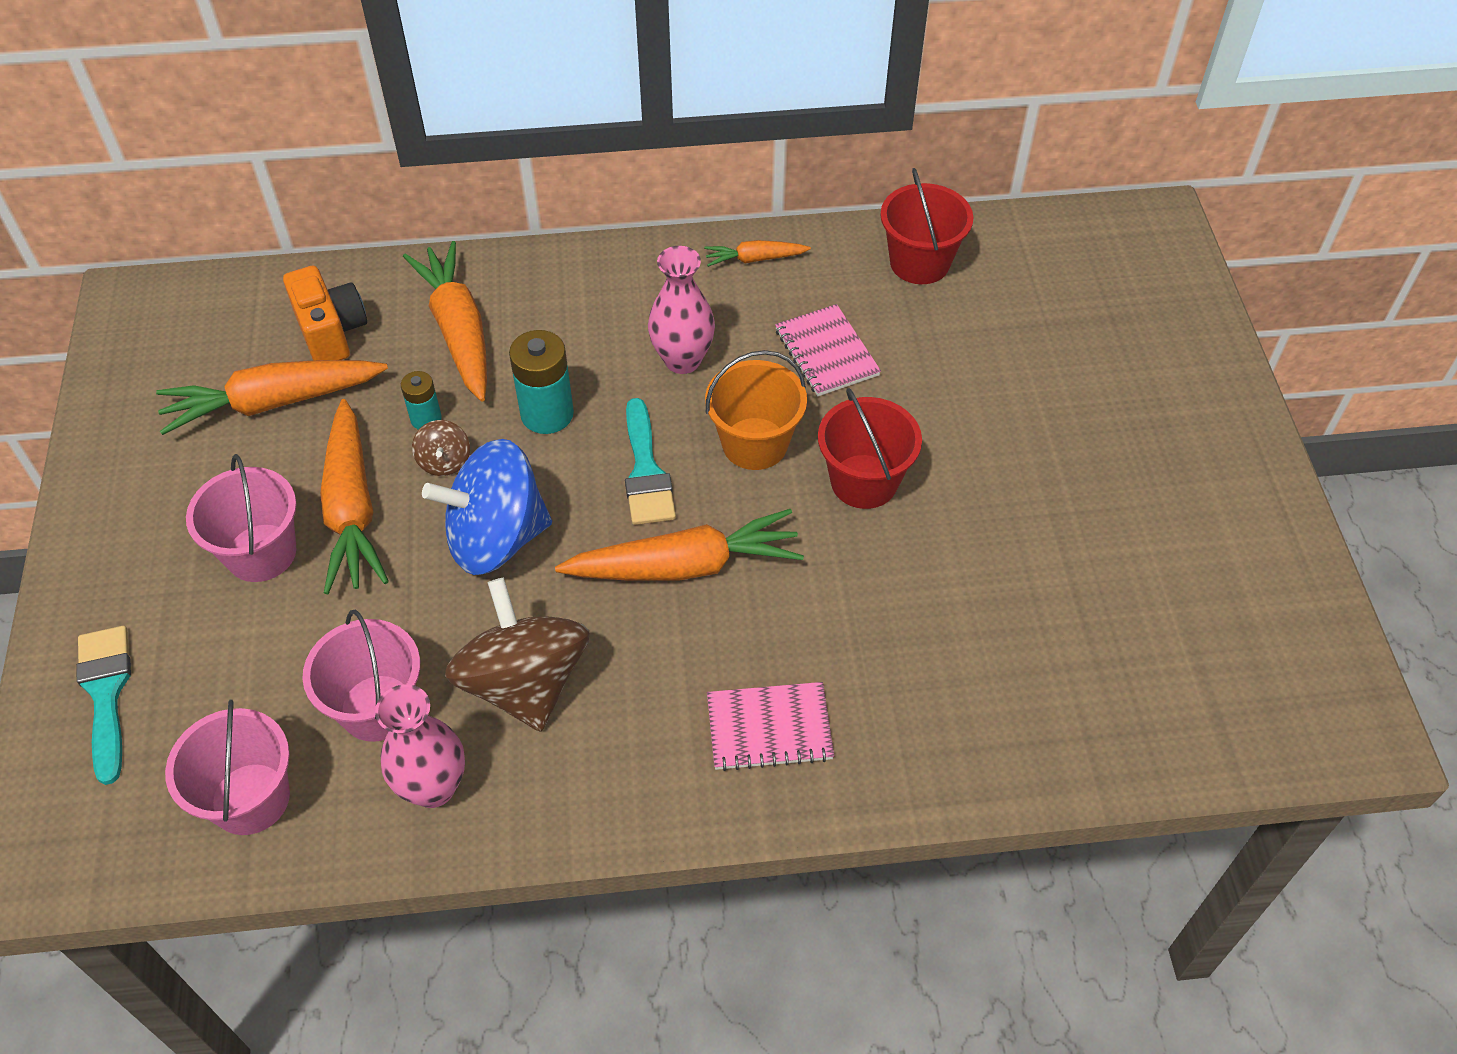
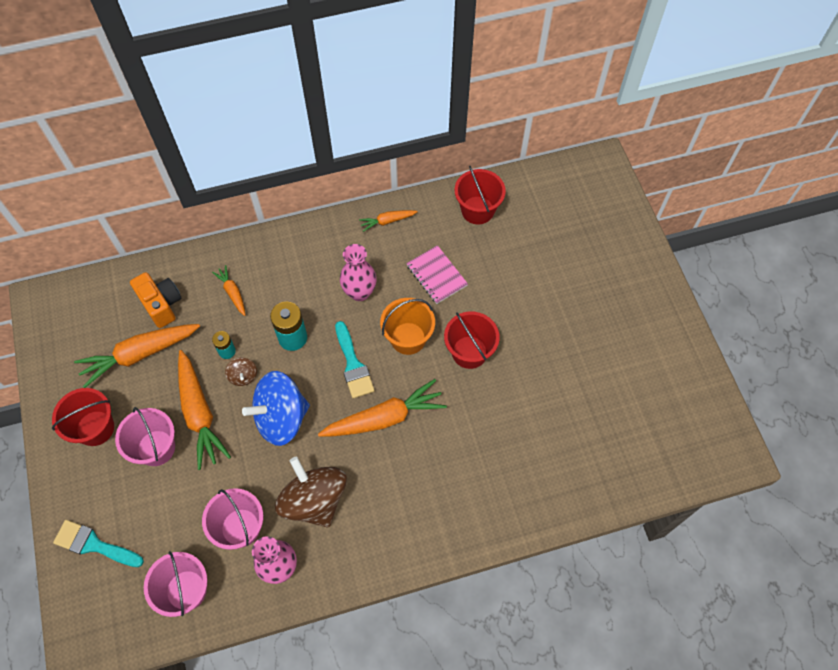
camera: 10 degrees left, 10 degrees up
(106, 693) = (94, 544): turquoise brush -> turquoise brush turned 45 degrees counterclockwise
(164, 505) = (95, 428): none -> red bucket
(458, 331) = (232, 293): orange carrot -> orange carrot, size x0.51
(769, 728) = (444, 504): pink notebook -> none

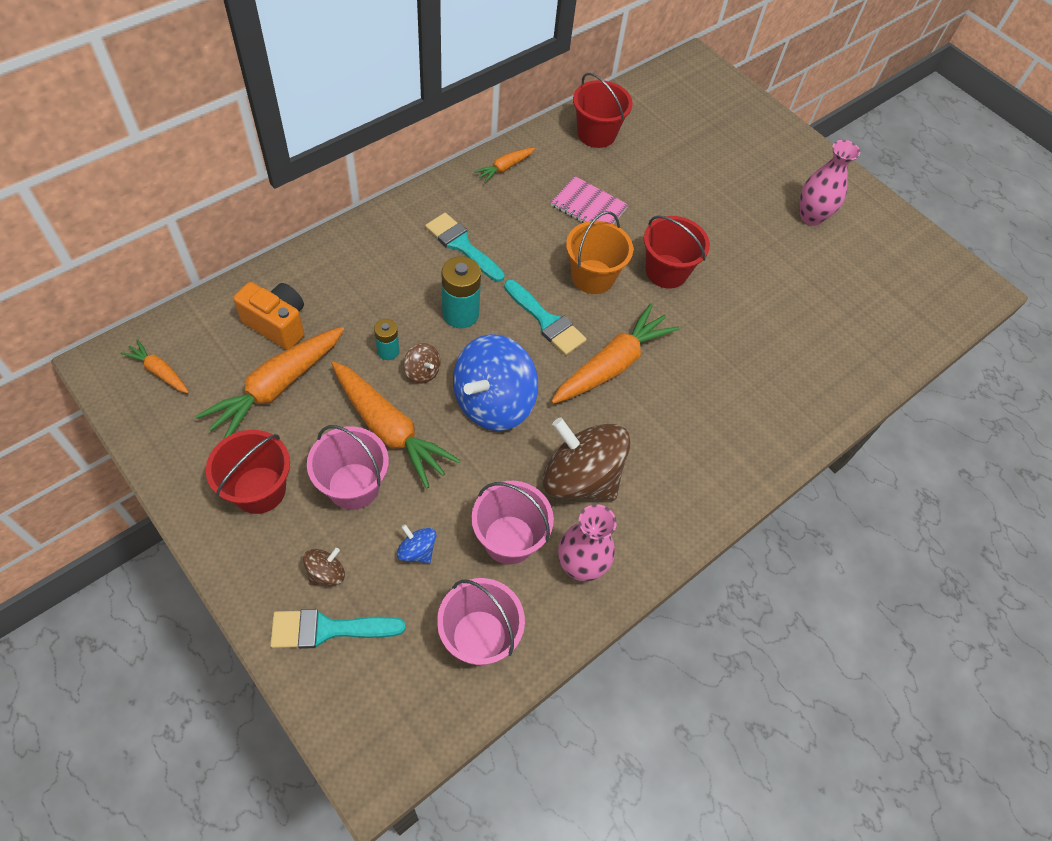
camera: 30 degrees left, 5 degrees down
(110, 504) = (326, 573): none -> brown spinning top
(175, 511) = (417, 550): none -> blue spinning top
(232, 293) = (361, 287): orange carrot -> orange carrot (159, 371)
(321, 280) = (462, 245): none -> turquoise brush
(359, 292) = (513, 246): pink vase -> pink vase (811, 217)

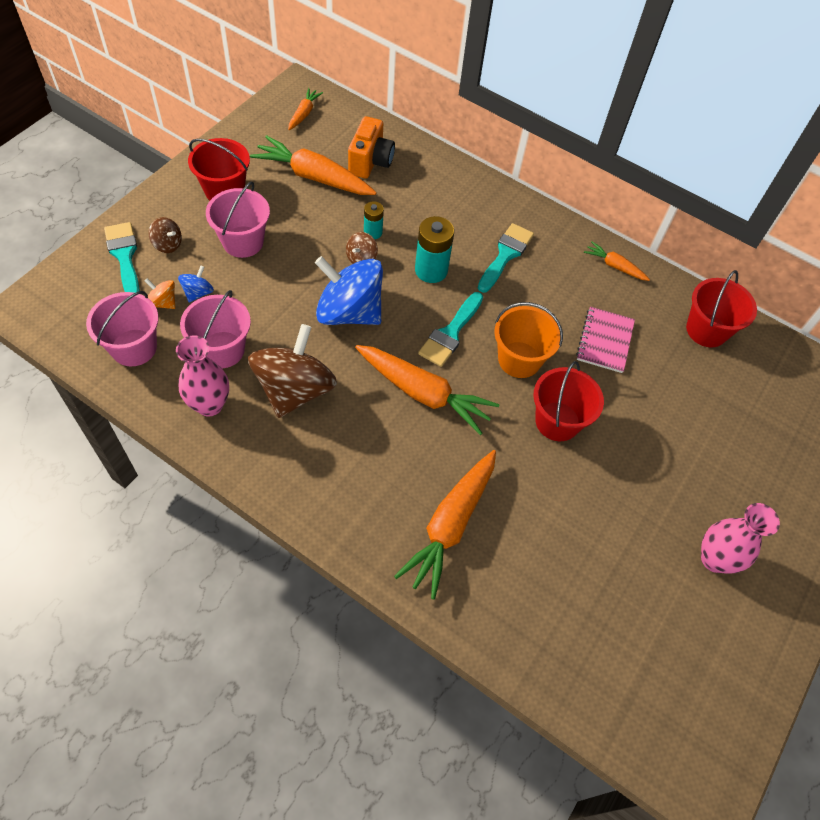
camera: 75 degrees right, 0 degrees up
(389, 429) = (300, 250): orange carrot -> orange carrot (450, 525)
(420, 593) = (163, 302): none -> orange spinning top

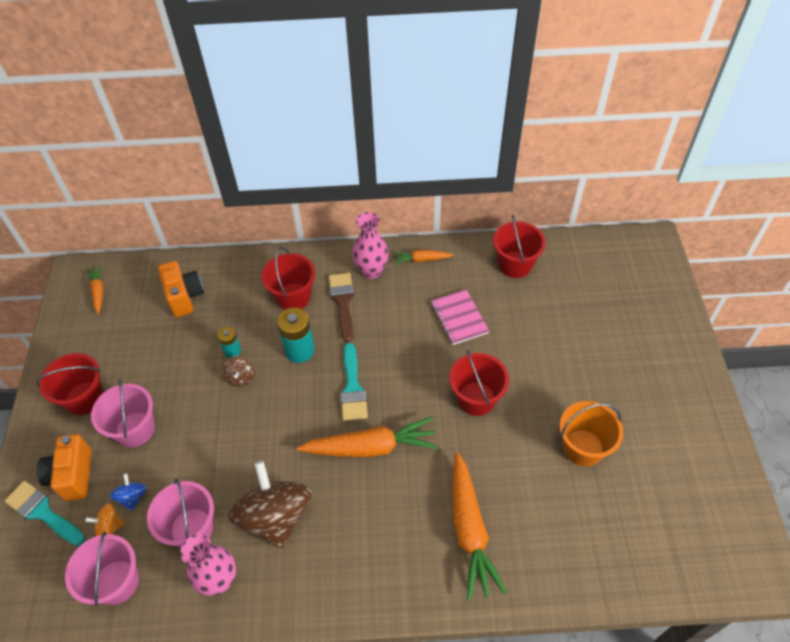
camera: 30 degrees left, 5 degrees down
(168, 244) = (72, 476): brown spinning top -> orange camera
(314, 177) = (149, 338): orange carrot -> none
(349, 312) = (266, 425): blue spinning top -> none
(464, 222) = (293, 297): none -> red bucket
(505, 255) = (343, 302): turquoise brush -> brown brush
(519, 360) = (415, 373): orange bucket -> orange bucket (583, 447)
(714, 559) = (645, 418): pink vase -> pink vase (371, 271)

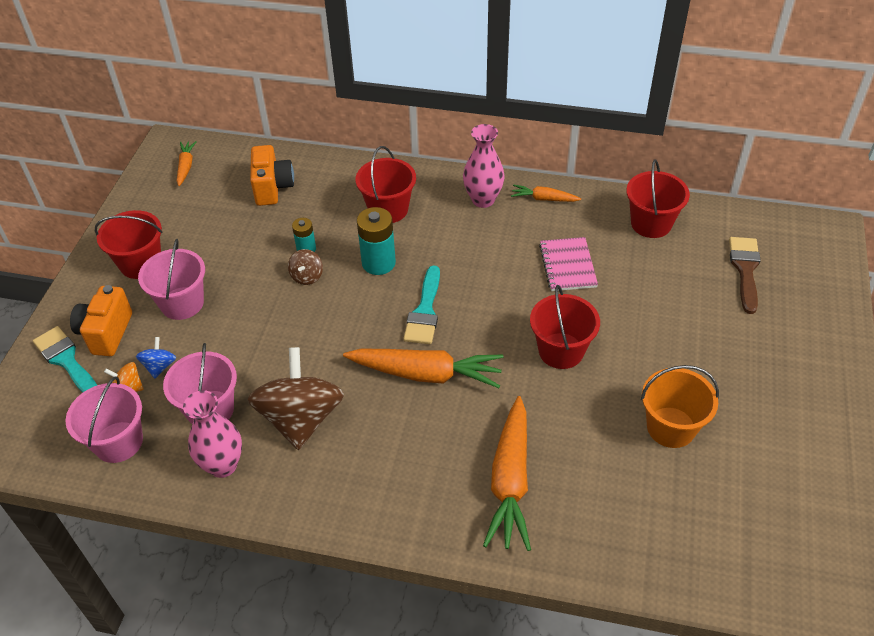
camera: 15 degrees right, 5 degrees down
(343, 302) = (441, 224): brown brush -> brown brush (745, 269)

